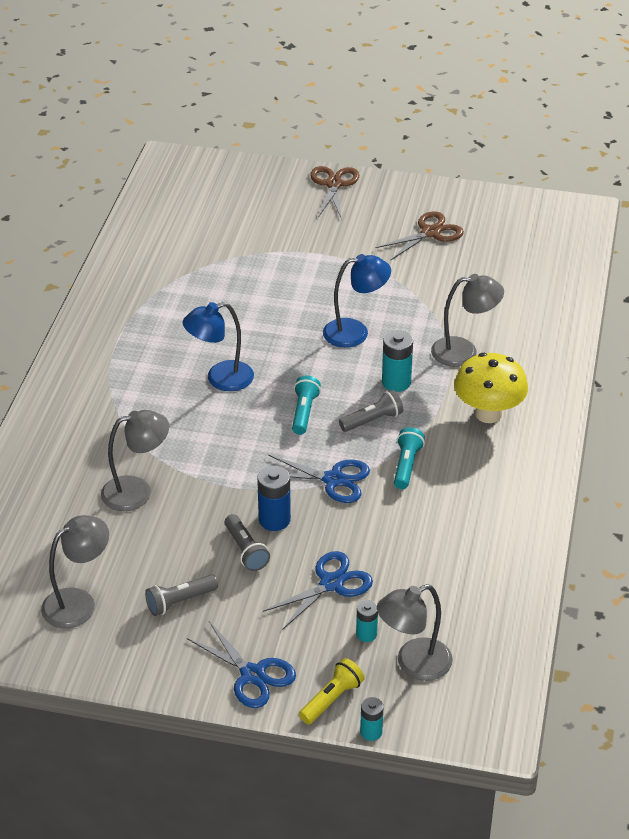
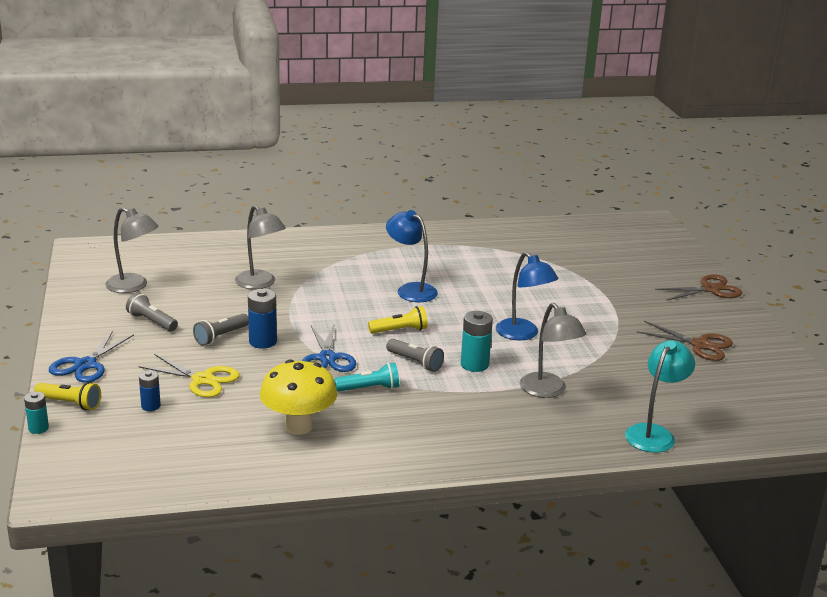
camera: 65 degrees right, 15 degrees down
(304, 412) = (400, 330): turquoise flashlight -> yellow flashlight
(331, 583) = (202, 379): blue scissors -> yellow scissors
(366, 634) = (151, 406): turquoise battery -> blue battery
(413, 664) = (124, 435): grey lamp -> none
(488, 414) = (472, 418): yellow mushroom -> yellow mushroom (298, 426)
(557, 315) = (654, 433): none -> turquoise lamp

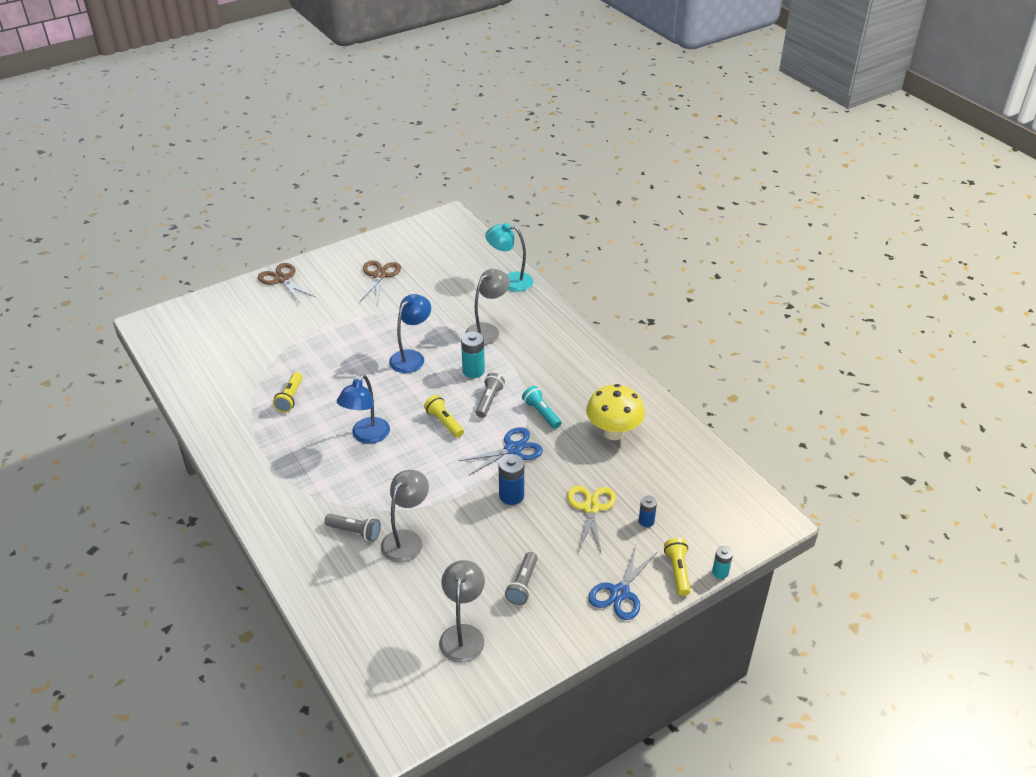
camera: 110 degrees left, 15 degrees up
(85, 365) = (620, 593): blue scissors -> blue scissors turned 120 degrees clockwise
(221, 337) = (519, 525): grey flashlight -> grey flashlight (355, 532)
(495, 265) = (290, 398): none -> yellow flashlight

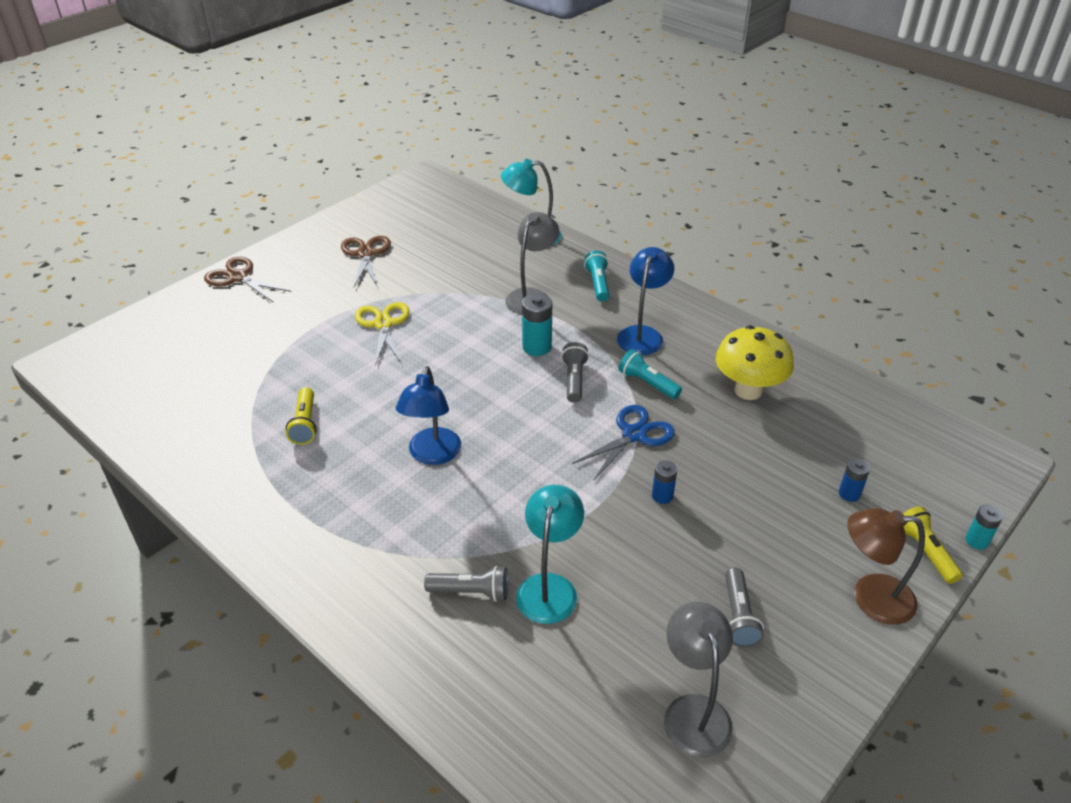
camera: 15 degrees left, 0 degrees up
(406, 539) = (549, 587): grey lamp -> turquoise lamp
(411, 357) = (449, 344): blue lamp -> blue lamp (642, 334)
(444, 422) = (528, 417): yellow flashlight -> none
(511, 496) = (662, 496): blue battery -> blue battery, size x0.62
(542, 329) = (598, 284): none -> turquoise flashlight
(591, 508) = (771, 491): yellow scissors -> yellow scissors (383, 324)
(620, 593) = (870, 598): blue scissors -> brown lamp

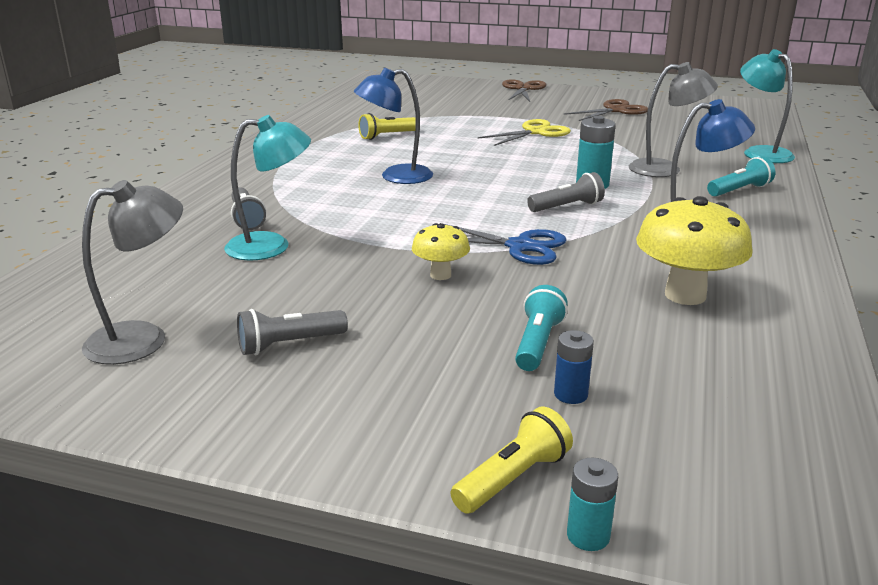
camera: 65 degrees right, 15 degrees down
(647, 383) = (612, 239): turquoise flashlight -> turquoise flashlight (537, 343)
(662, 496) = (440, 275): blue battery -> yellow mushroom
(870, 598) = (379, 436): brown lamp -> none

